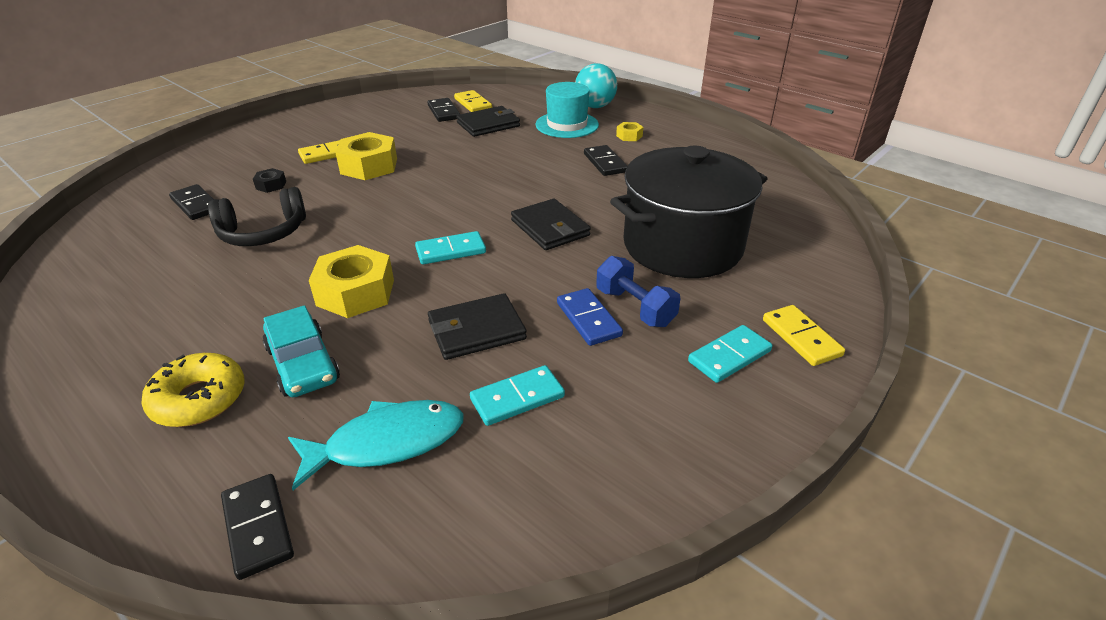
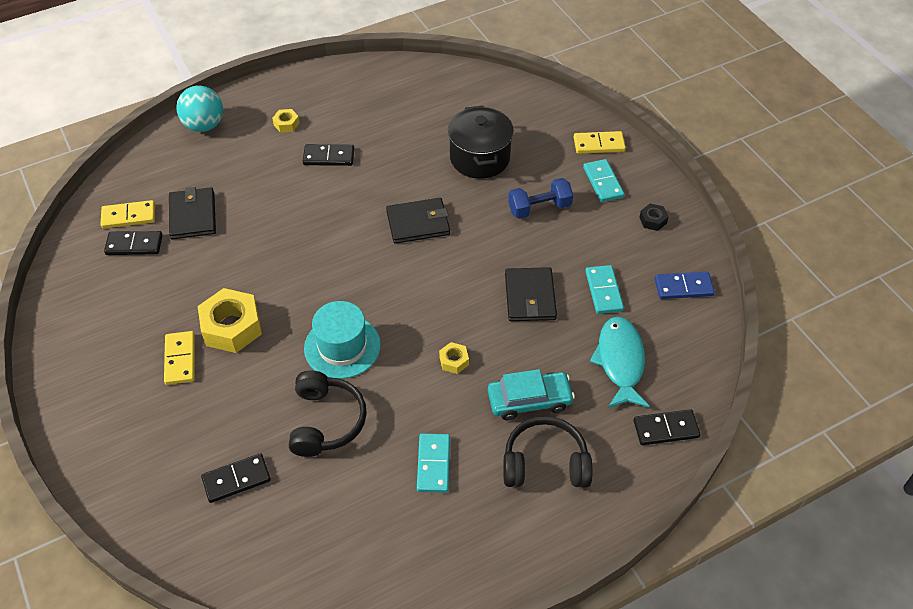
camera: 70 degrees left, 15 degrees up
(199, 399) = (545, 463): yellow donut -> black headphones
(271, 185) = (228, 413): black nut -> black nut (652, 220)
(355, 292) = (454, 361): yellow nut -> yellow nut, size x0.47
(451, 251) = (422, 292): turquoise domino -> turquoise domino (433, 464)
(567, 125) = (233, 158): turquoise hat -> turquoise hat (342, 346)
(588, 319) = (542, 235): blue domino -> blue domino (683, 287)
(682, 246) = (480, 158): black pot -> black pot, size x0.66

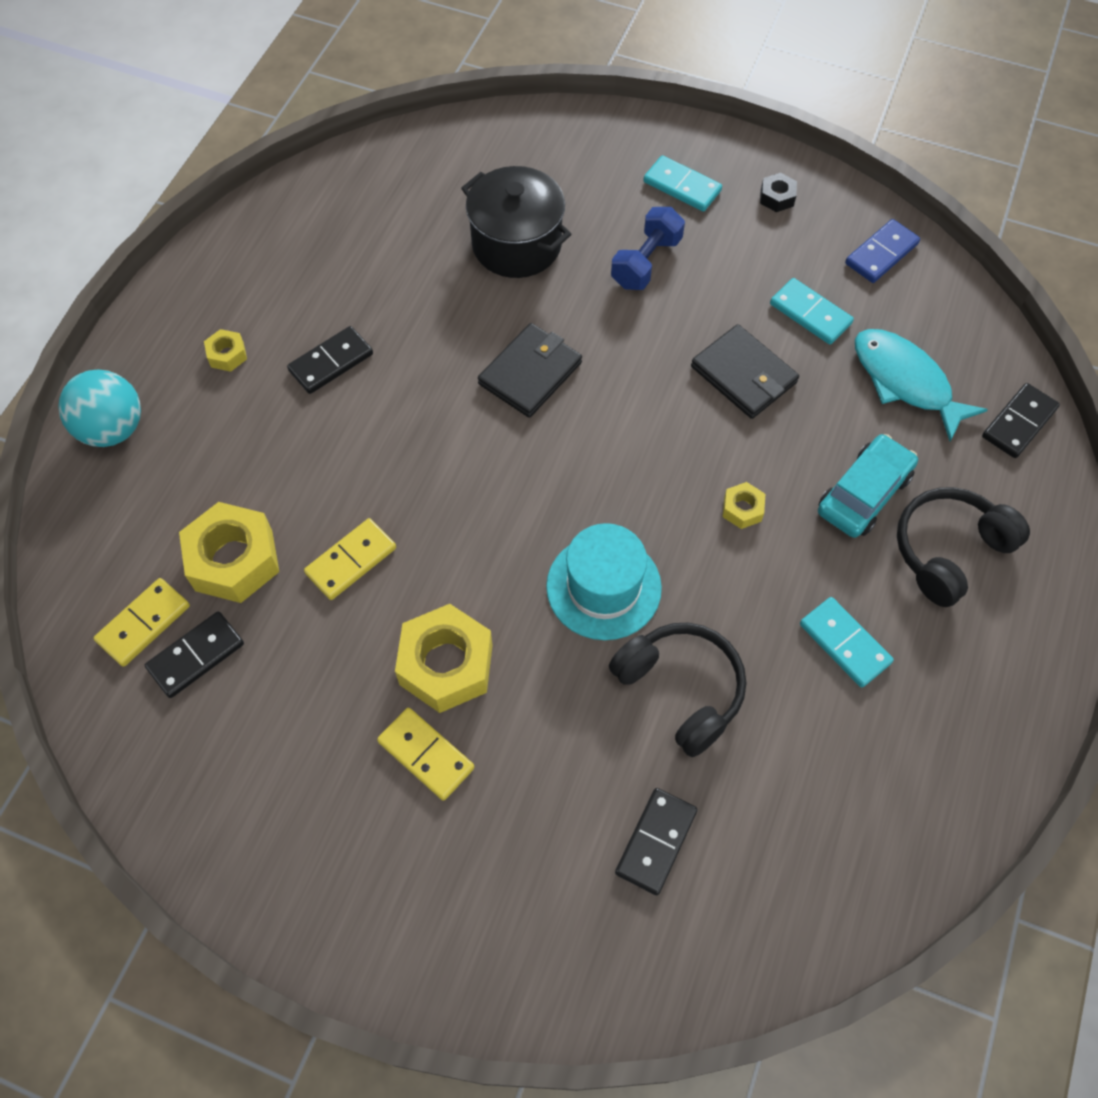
camera: 40 degrees left, 10 degrees up
(193, 215) = (234, 560): black wallet -> yellow nut
(599, 144) = (631, 143): yellow domino -> yellow domino (351, 561)

